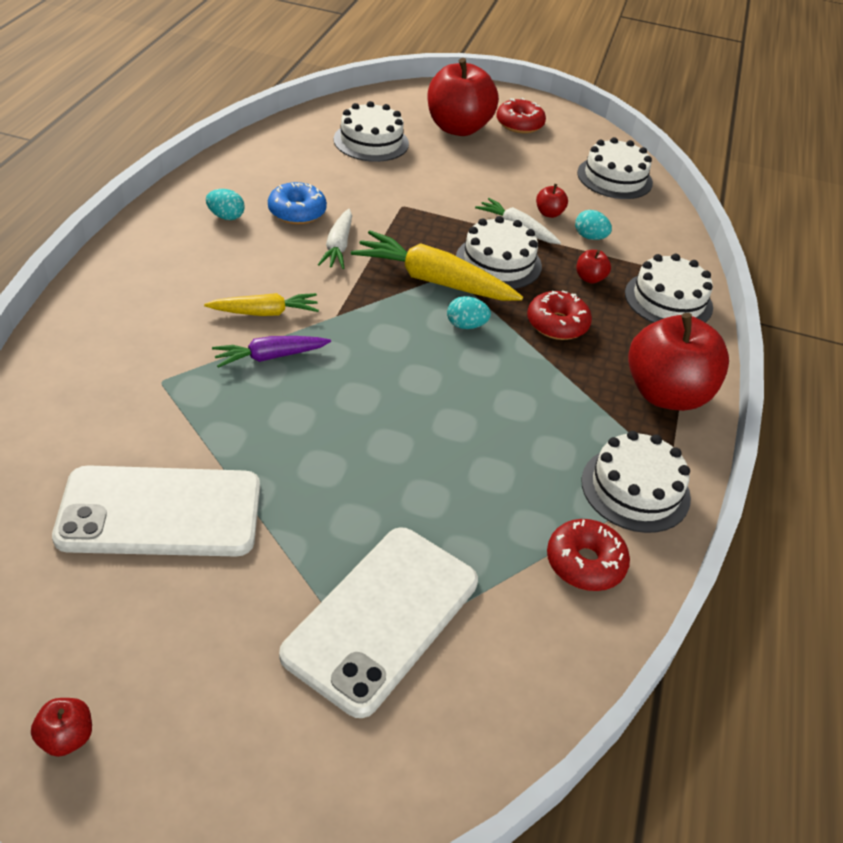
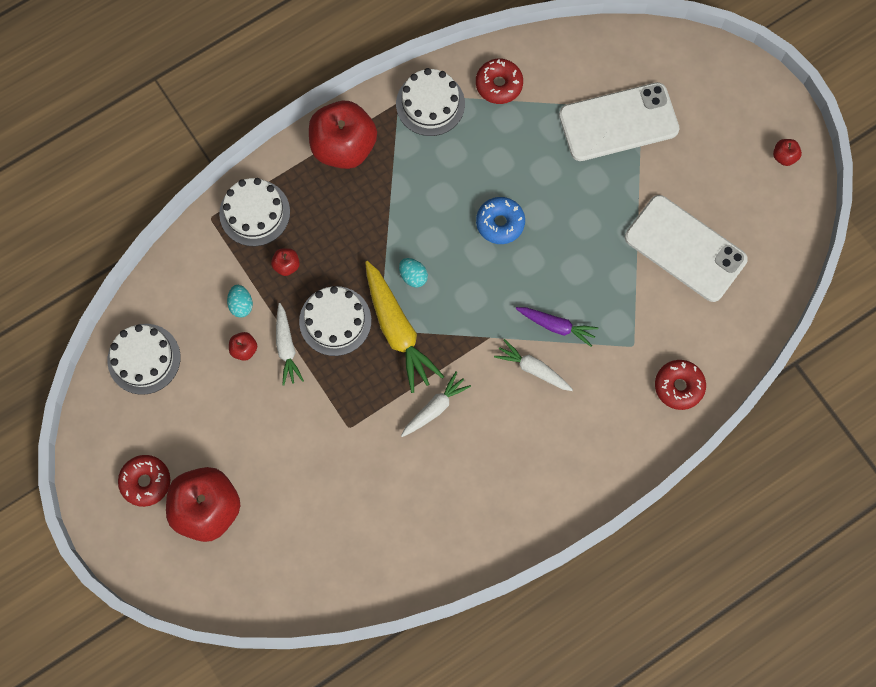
camera: 135 degrees left, 30 degrees up
(226, 217) = (491, 494): turquoise egg -> none
(265, 312) = (533, 369): yellow carrot -> white carrot
(297, 212) = (435, 468): blue donut -> blue donut (500, 223)
(371, 141) = (301, 532): white cake -> none
(557, 324) = (352, 240): red donut -> red donut (678, 386)

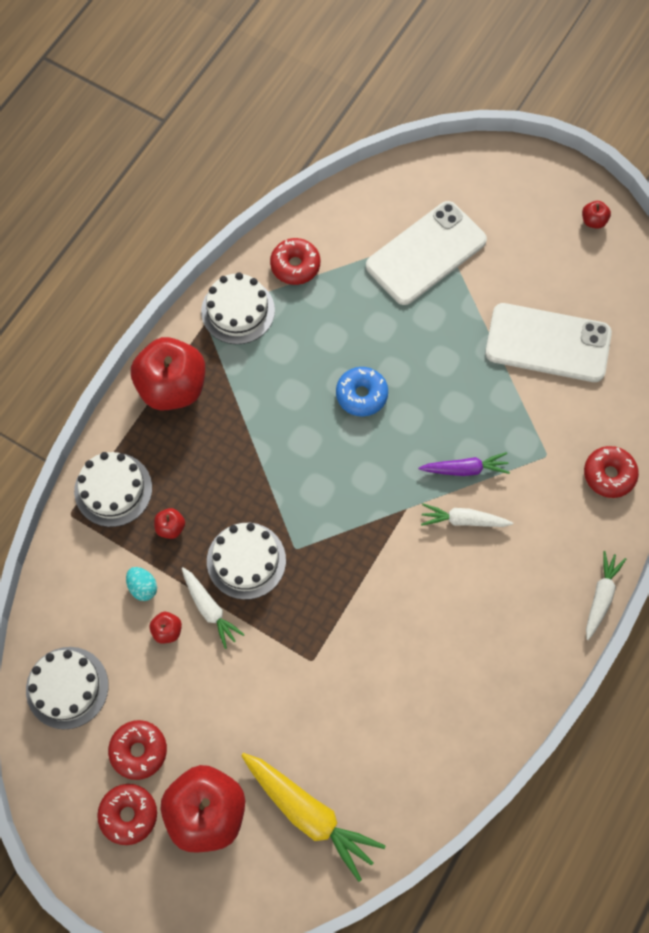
camera: 25 degrees left, 5 degrees down
(177, 435) = (139, 751): none -> red donut
(398, 330) = (313, 542): yellow carrot -> yellow carrot (309, 814)
(413, 276) = (302, 482): turquoise egg -> none
(435, 407) = (387, 601): white carrot -> white carrot (601, 596)

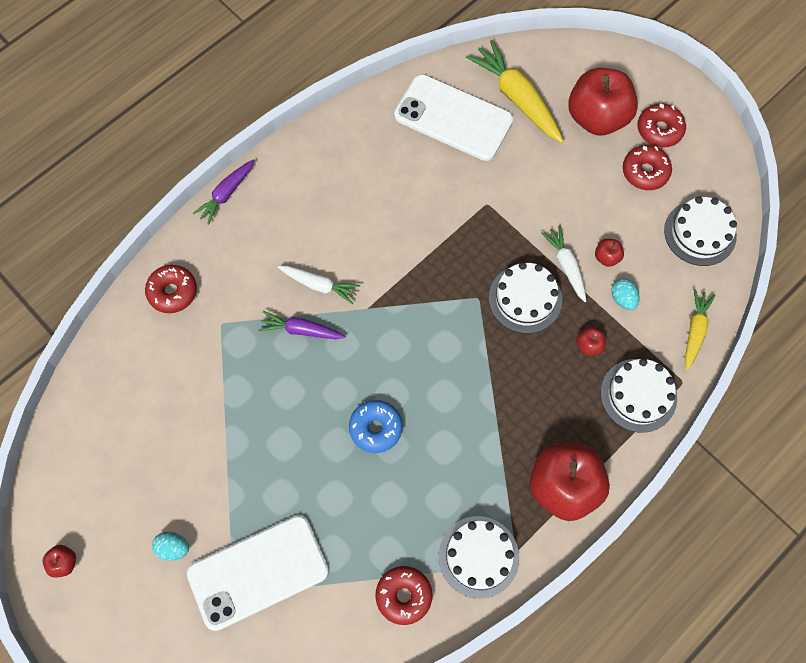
camera: 165 degrees left, 0 degrees up
(62, 571) = (695, 331): none -> yellow carrot
(506, 254) = (173, 548): none -> turquoise egg
(548, 343) = (173, 434): white phone -> white phone (453, 118)
(601, 596) = (226, 194): white carrot -> purple carrot

